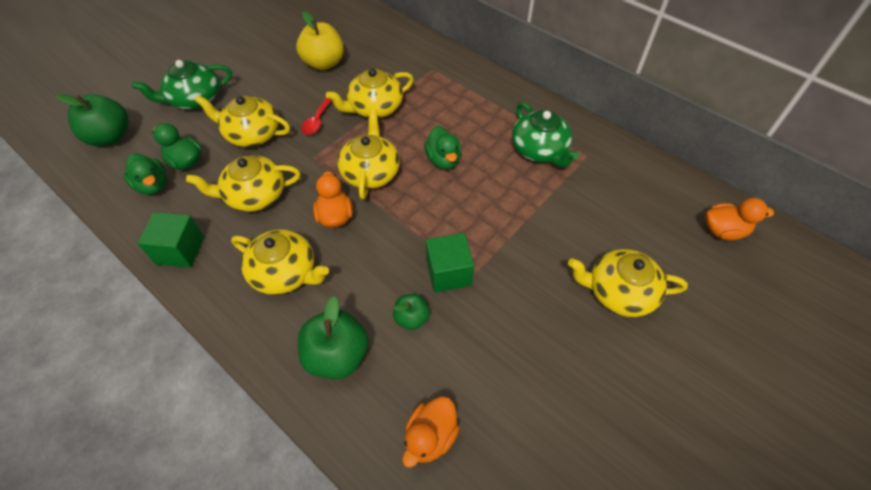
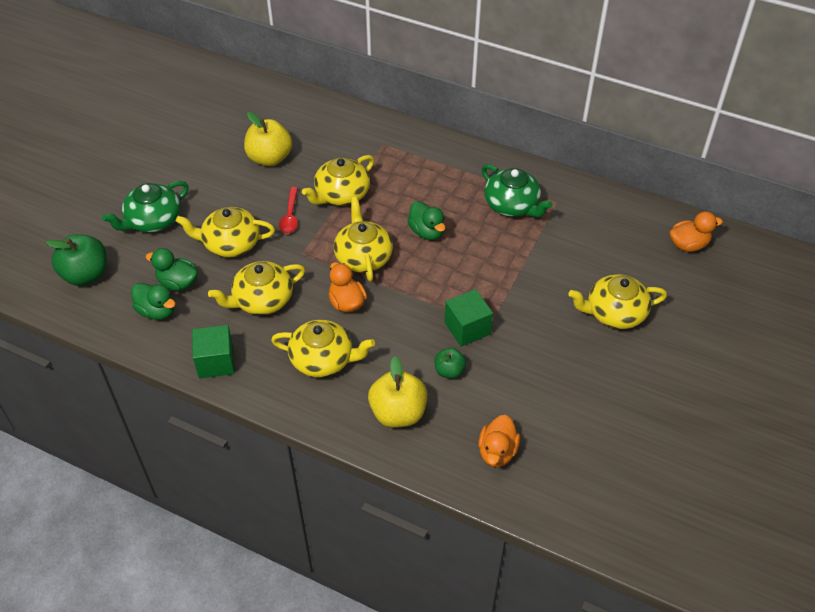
camera: 15 degrees left, 5 degrees down
(337, 355) = (398, 413): green apple -> yellow apple

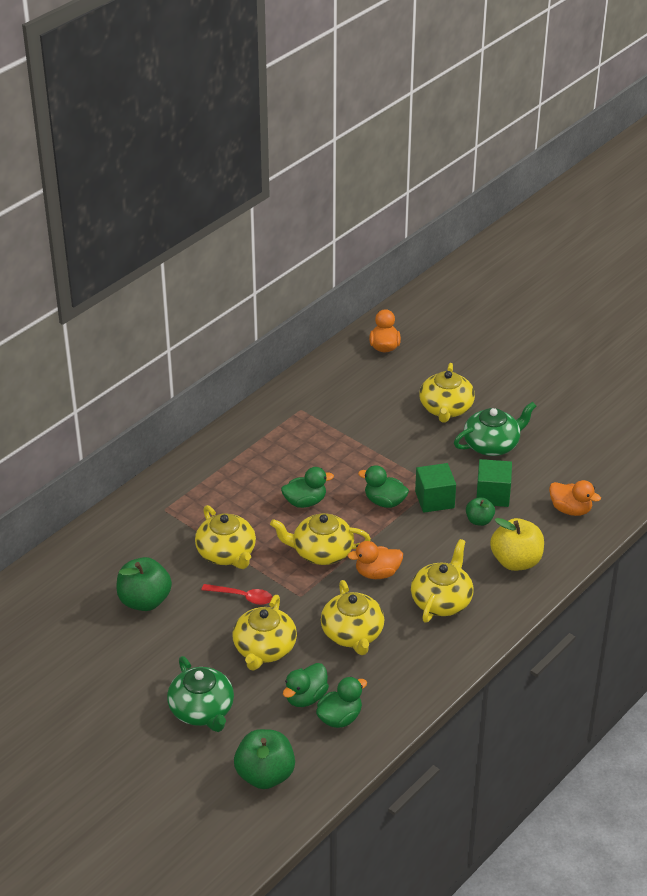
camera: 75 degrees left, 10 degrees down
(216, 362) = (422, 678): green cube -> green cube (493, 495)
(270, 158) = (144, 601): yellow apple -> green apple
(449, 289) = (384, 501): none -> green duck
(512, 205) = (293, 438): green teapot -> green teapot (492, 444)

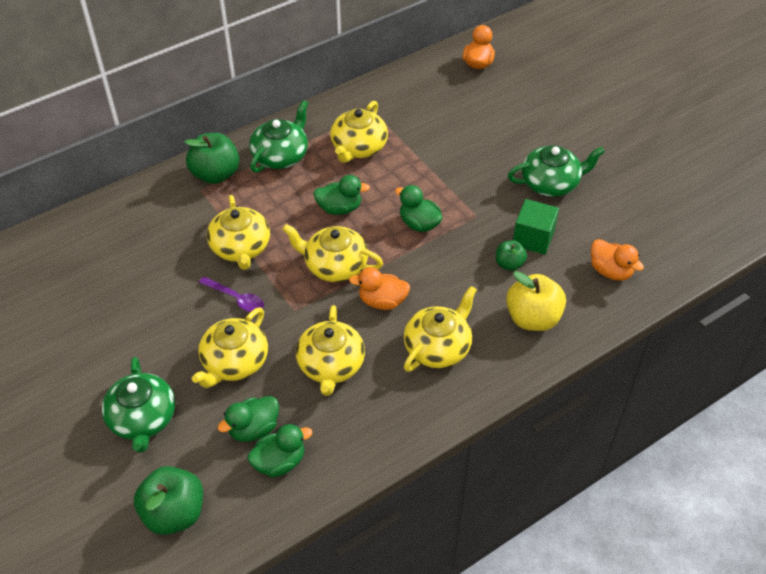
camera: 15 degrees right, 10 degrees up
(144, 601) = (140, 282): green apple -> green apple (215, 174)
(228, 465) = (281, 155): none -> green teapot
(242, 597) = (236, 298): red spoon -> purple spoon
(434, 499) = (471, 231): green cube -> none
(446, 408) = (516, 136): yellow teapot -> yellow teapot (358, 147)

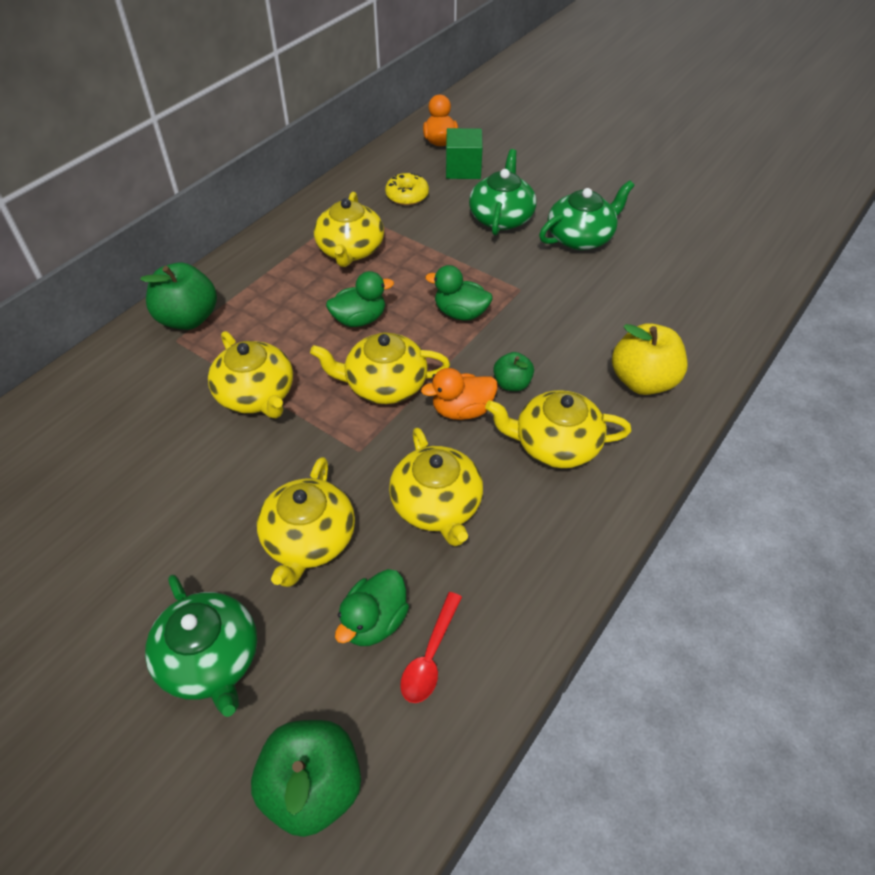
camera: 20 degrees left, 0 degrees up
(236, 298) = (277, 458): purple spoon -> none
(279, 462) = (430, 656): green duck -> red spoon
(281, 155) = (261, 279): green teapot -> green teapot (501, 217)
(426, 109) = (407, 196): none -> yellow donut
(438, 347) = (555, 444): yellow teapot -> yellow teapot turned 105 degrees counterclockwise
(509, 264) = (584, 330): green apple -> green apple (512, 384)
(533, 238) = (594, 296): green cube -> green cube (463, 169)
(610, 271) = (694, 309): orange duck -> none

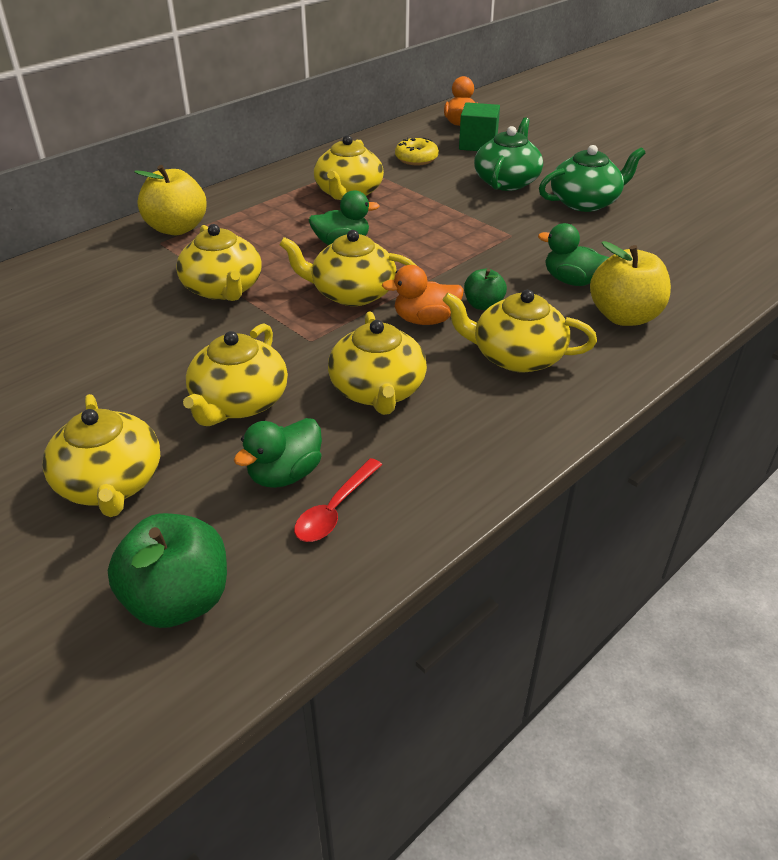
camera: 10 degrees right, 10 degrees down
(188, 319) = (177, 228): green apple -> yellow apple
(210, 659) = (110, 483): green teapot -> yellow teapot
(460, 313) = (445, 247): green duck -> green duck (571, 281)

